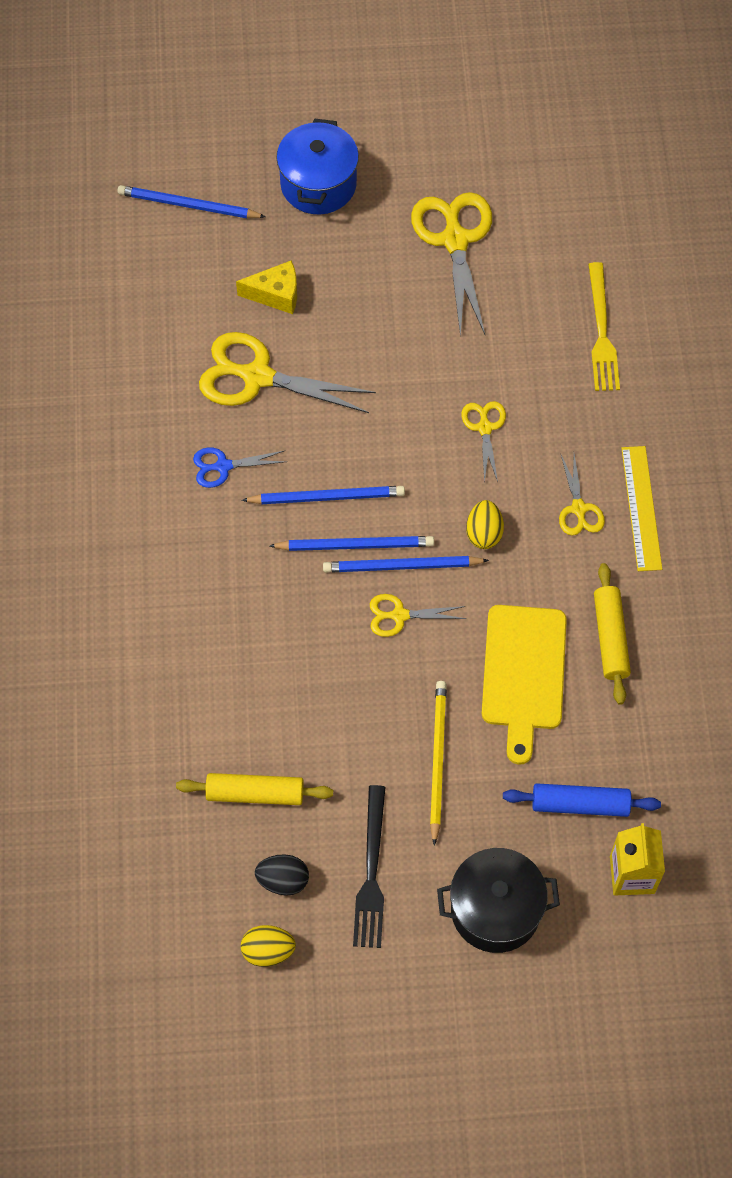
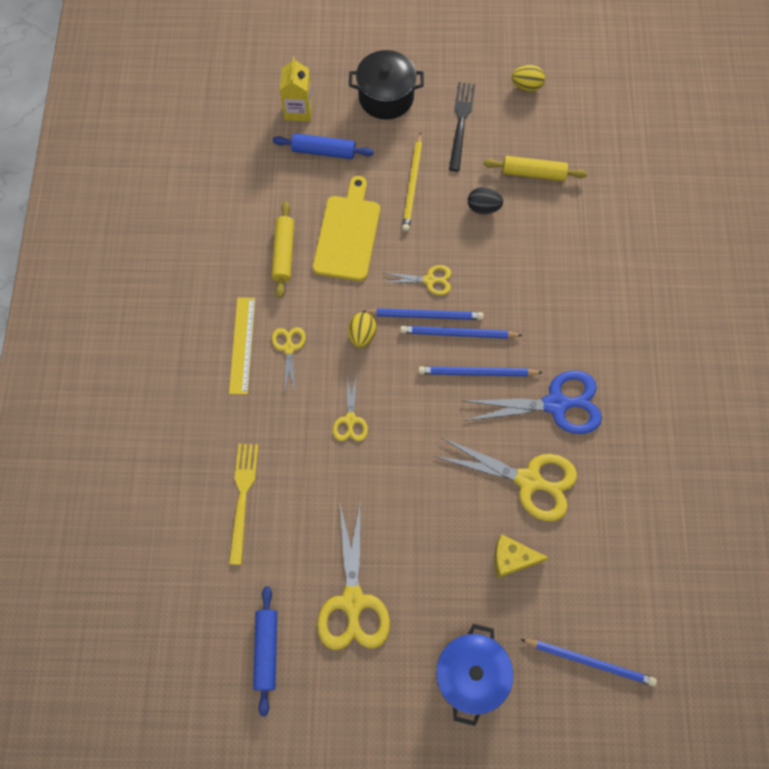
camera: 175 degrees left, 5 degrees up
(223, 466) = (556, 404): blue scissors -> blue scissors, size x1.91
(283, 880) = (516, 122): black egg -> black egg (483, 208)
(543, 189) = (266, 650): none -> blue rolling pin

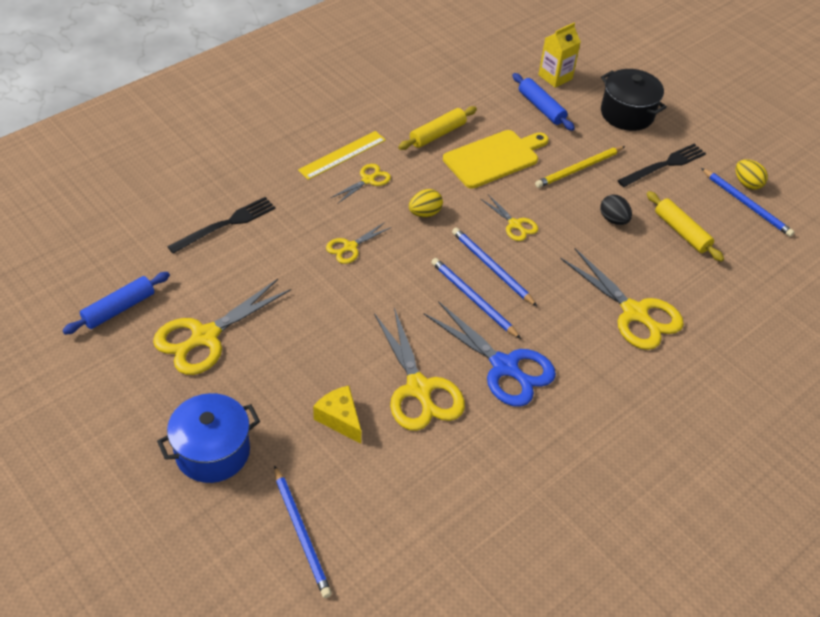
camera: 45 degrees right, 20 degrees down
(242, 498) = (226, 224): yellow fork -> black fork
(425, 315) = (483, 239): blue pencil -> blue pencil (746, 204)
(579, 274) = (635, 313): none -> yellow scissors

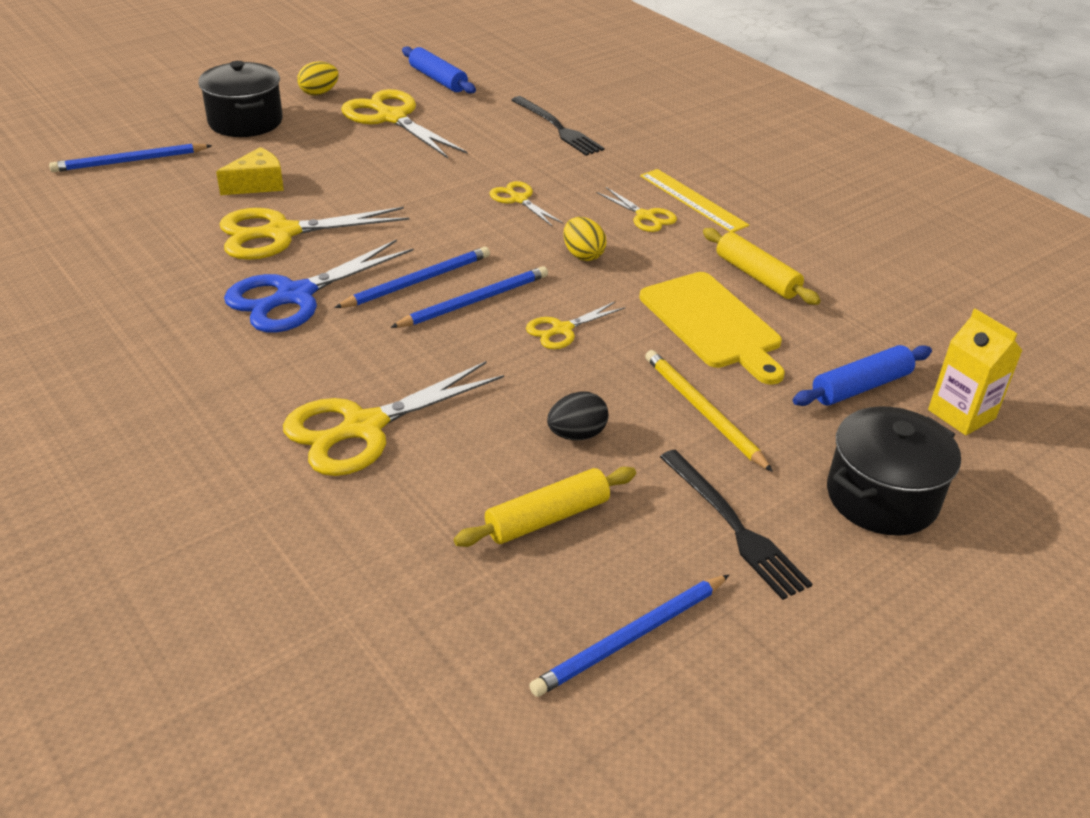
camera: 95 degrees right, 10 degrees down
(212, 452) = (245, 122): blue pot -> black pot
(747, 184) = (698, 654): yellow egg -> yellow egg (319, 93)

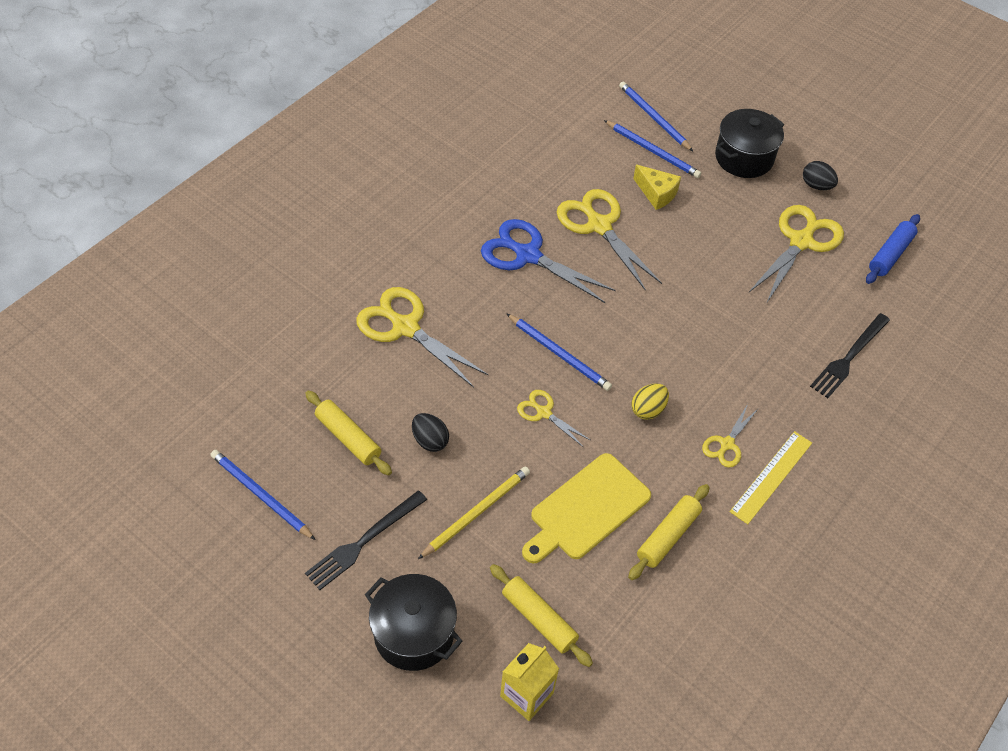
camera: 75 degrees right, 15 degrees up
(319, 93) = (816, 186): yellow egg -> black egg
(418, 281) = (571, 316): blue pencil -> blue pencil (653, 151)
(518, 199) = (712, 352): yellow scissors -> none
(860, 387) = (539, 619): blue rolling pin -> yellow rolling pin

